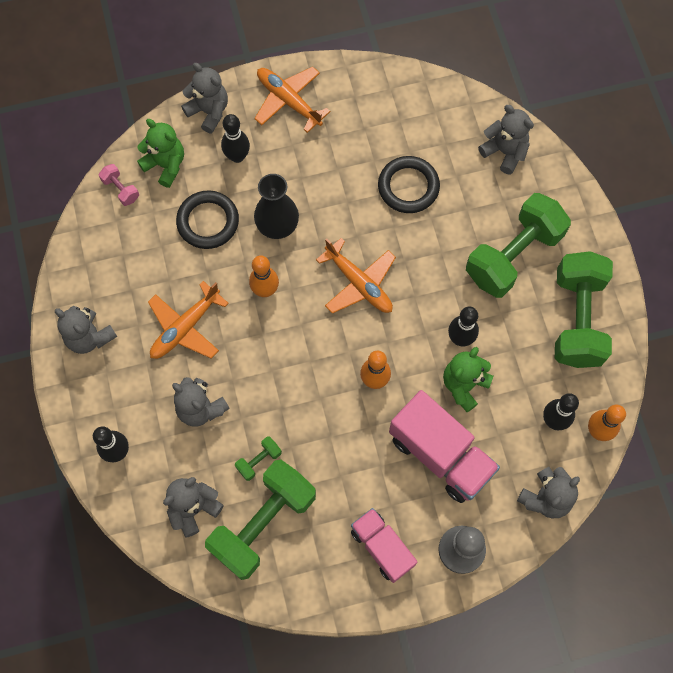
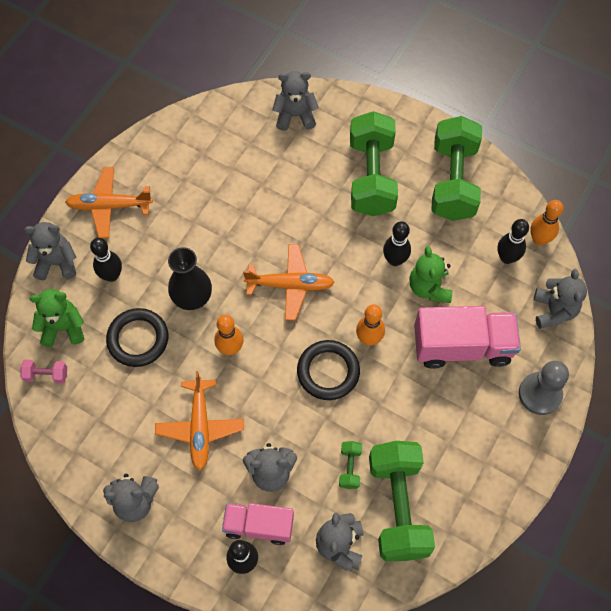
camera: 45 degrees left, 5 degrees down
(382, 547) = (490, 443): pink truck -> pink truck (259, 526)
(408, 187) = (255, 192): black ring -> black ring (328, 371)
(577, 319) = (453, 181): green dumbbell -> green dumbbell turned 45 degrees clockwise

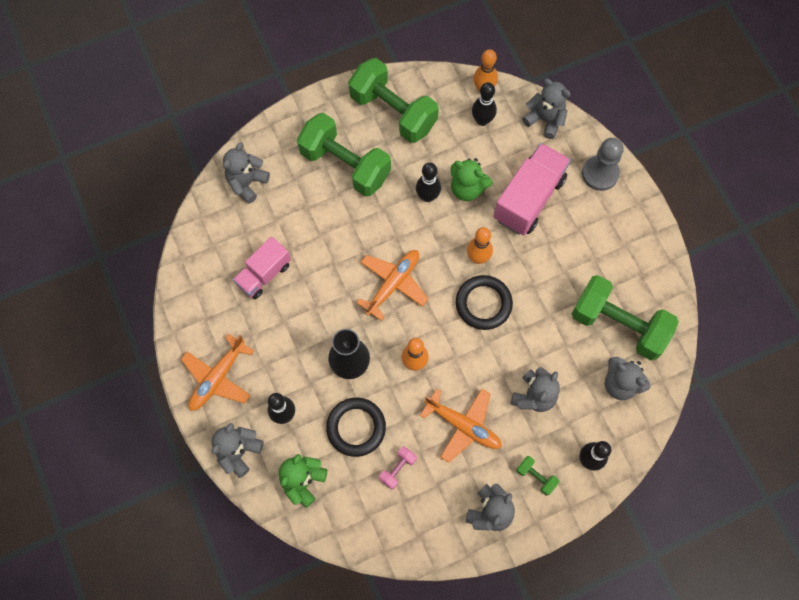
camera: 55 degrees left, 5 degrees up
(46, 375) = (335, 519): pink dumbbell -> pink dumbbell (397, 469)
(259, 526) = (569, 431): pink truck -> pink truck (264, 274)
(350, 467) = (568, 338): green dumbbell -> green dumbbell (536, 477)

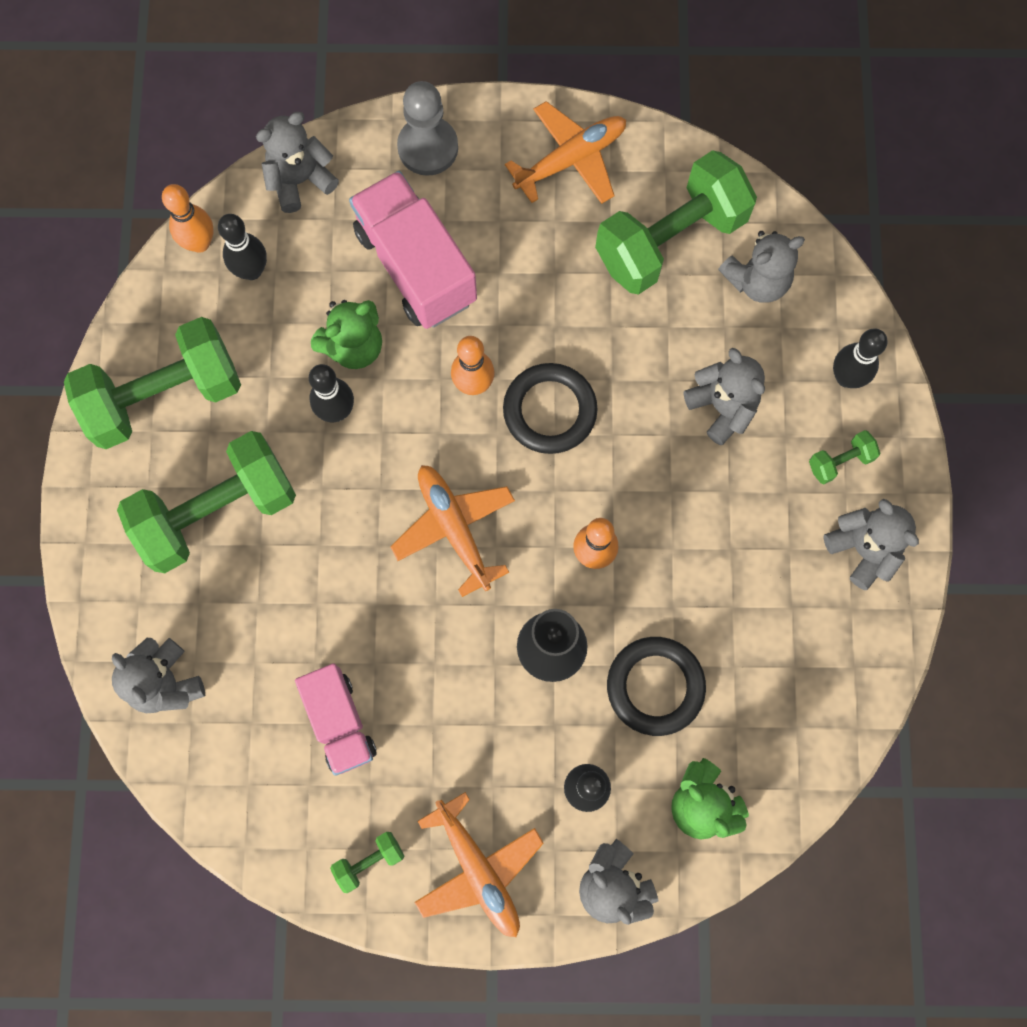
camera: 65 degrees left, 5 degrees up
(199, 321) = (369, 861): none -> green dumbbell
(397, 469) = (745, 653): pink dumbbell -> none
(463, 426) = (722, 527): orange plane -> orange plane (571, 159)

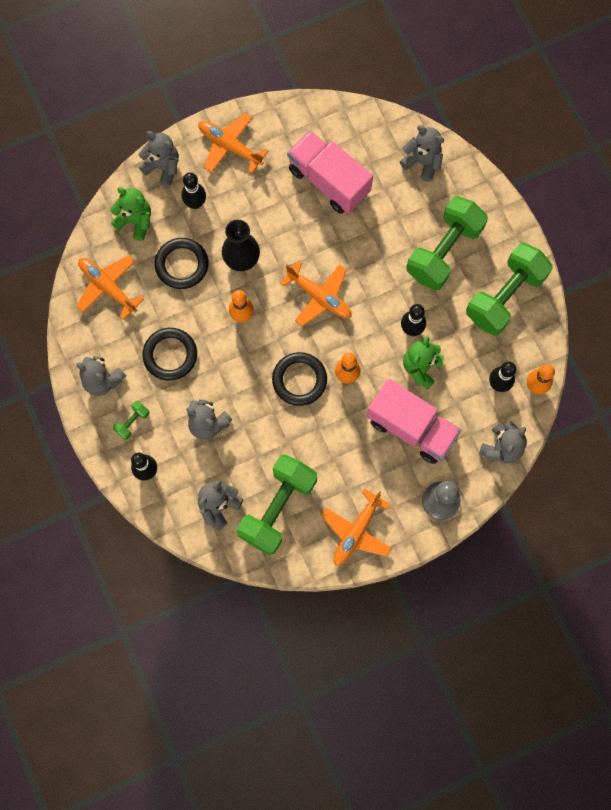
camera: 155 degrees right, 0 degrees up
(340, 722) = (328, 181): pink truck -> pink truck, size x1.56
(369, 861) = (283, 128): green dumbbell -> none
(737, 541) = (170, 355): none -> black ring
(795, 704) = (108, 287): none -> orange plane

